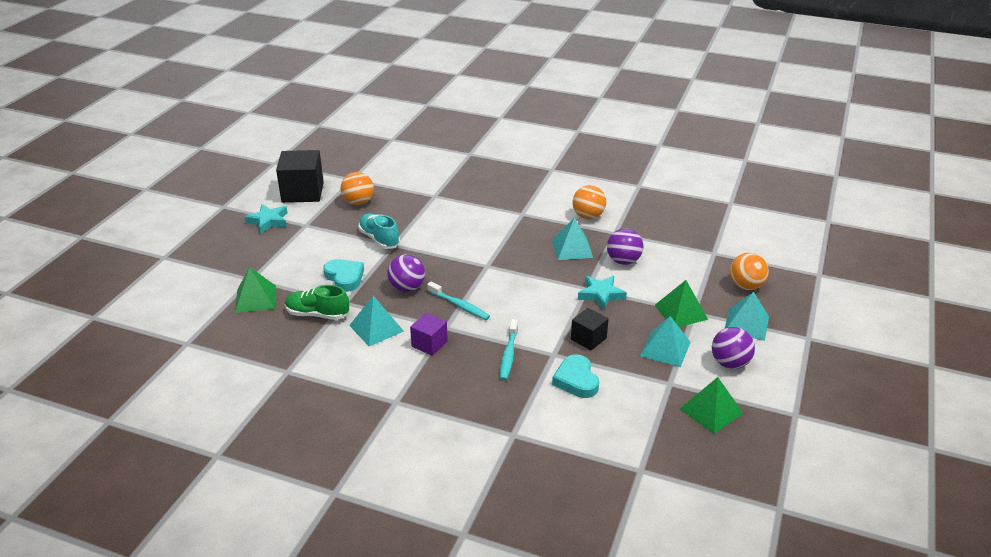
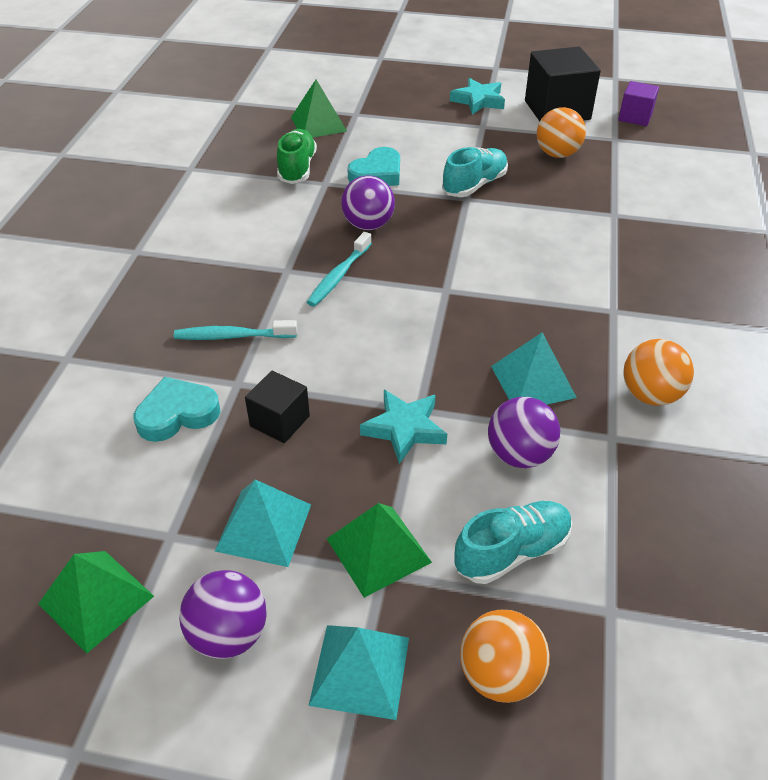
camera: 80 degrees right, 10 degrees up
(376, 328) = (277, 214): turquoise pyramid -> none
(429, 344) = (249, 261): purple cube -> purple cube (635, 117)
(682, 273) = (512, 552): none -> turquoise shoe

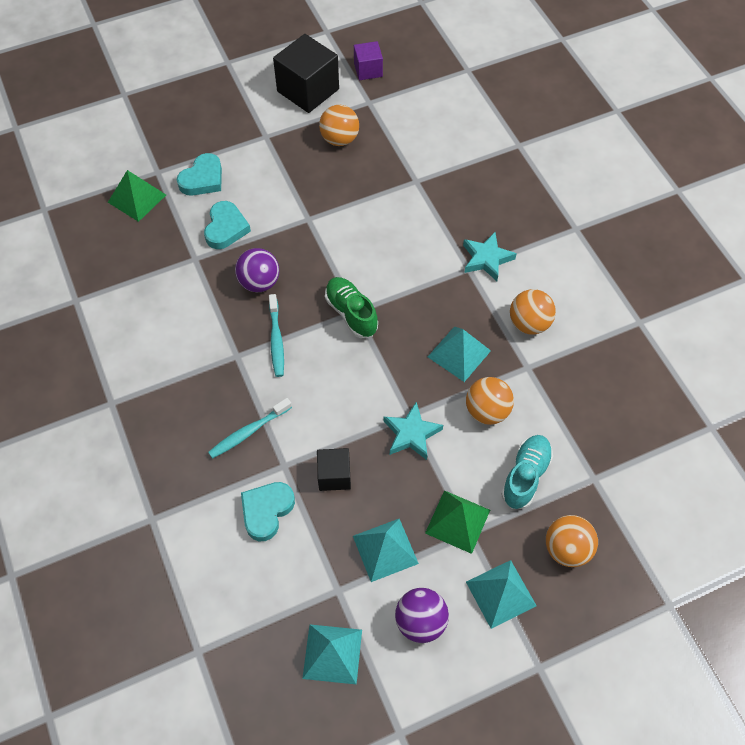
camera: 35 degrees left, 15 degrees up
(96, 599) = (332, 653): green pyramid -> turquoise pyramid
(297, 168) = (160, 255): green shoe -> green shoe (351, 313)
(391, 133) = (203, 179): none -> turquoise heart
(474, 185) = (304, 202): turquoise shoe -> none
(478, 101) = (242, 108): turquoise star -> turquoise star (486, 259)
(519, 455) = (487, 411): purple ball -> orange ball

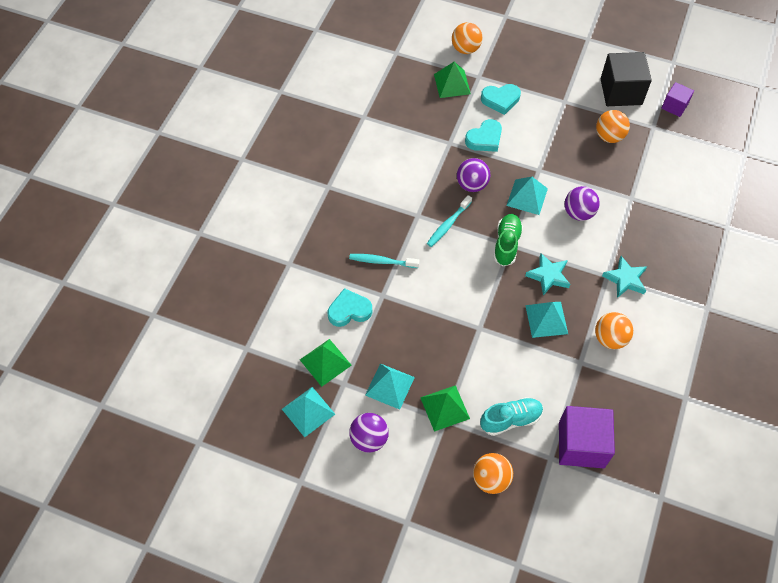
camera: 45 degrees right, 0 degrees up
(297, 586) = (325, 362): none -> green pyramid
(334, 475) = (403, 324): black cube -> none
(385, 231) = (578, 213): none -> purple ball
(411, 434) = (469, 339): turquoise star -> turquoise star (548, 276)
(487, 411) = (527, 365): orange ball -> orange ball (465, 49)
(501, 593) = (427, 466): turquoise pyramid -> turquoise pyramid (527, 197)
(605, 442) = (581, 445): none -> purple cube

